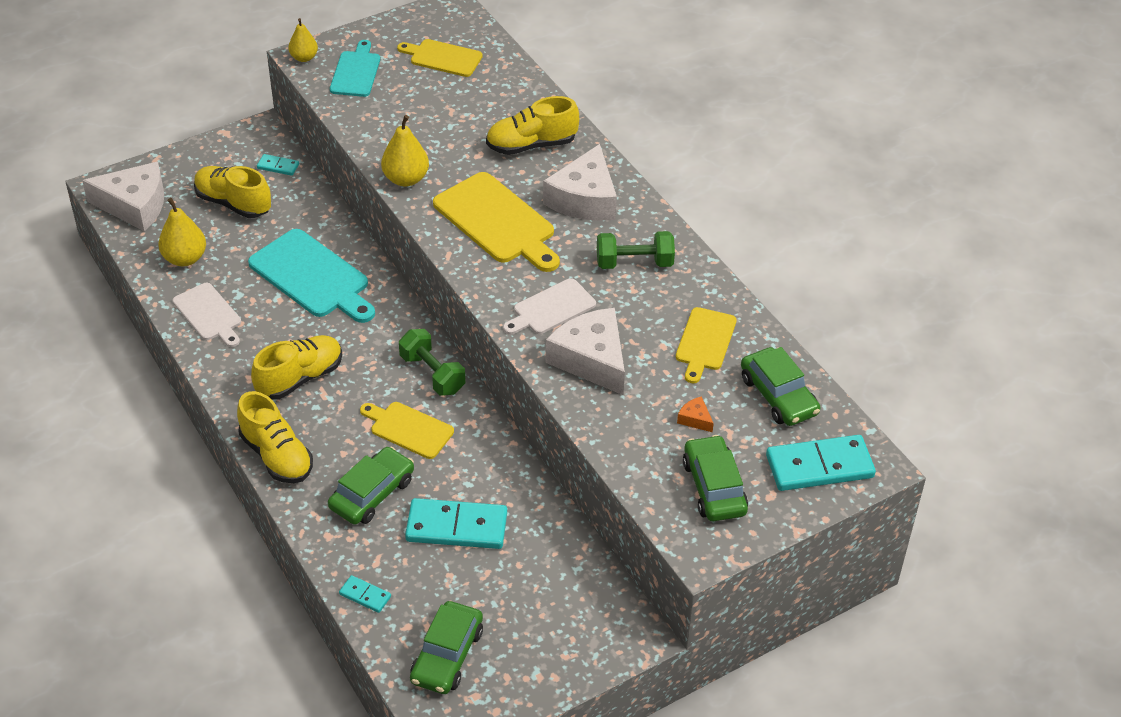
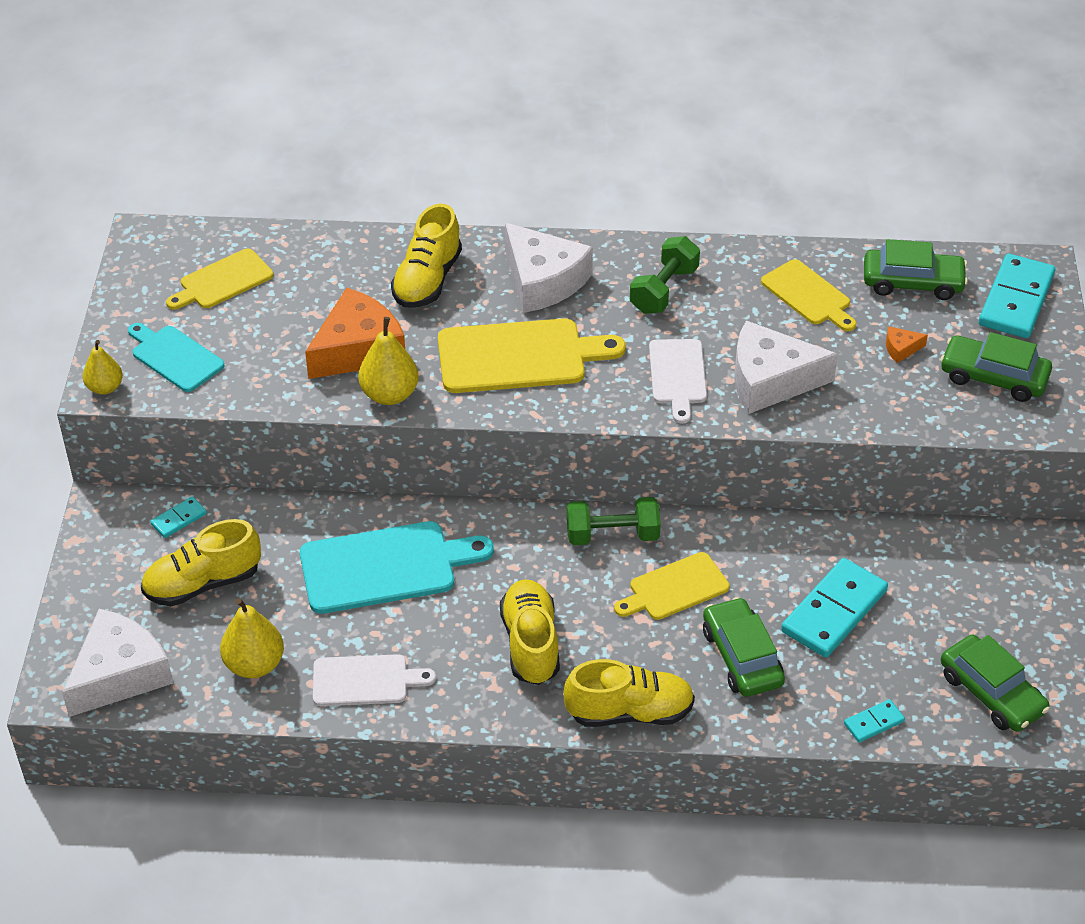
camera: 55 degrees left, 0 degrees up
(435, 145) = (358, 349): none -> orange cheese

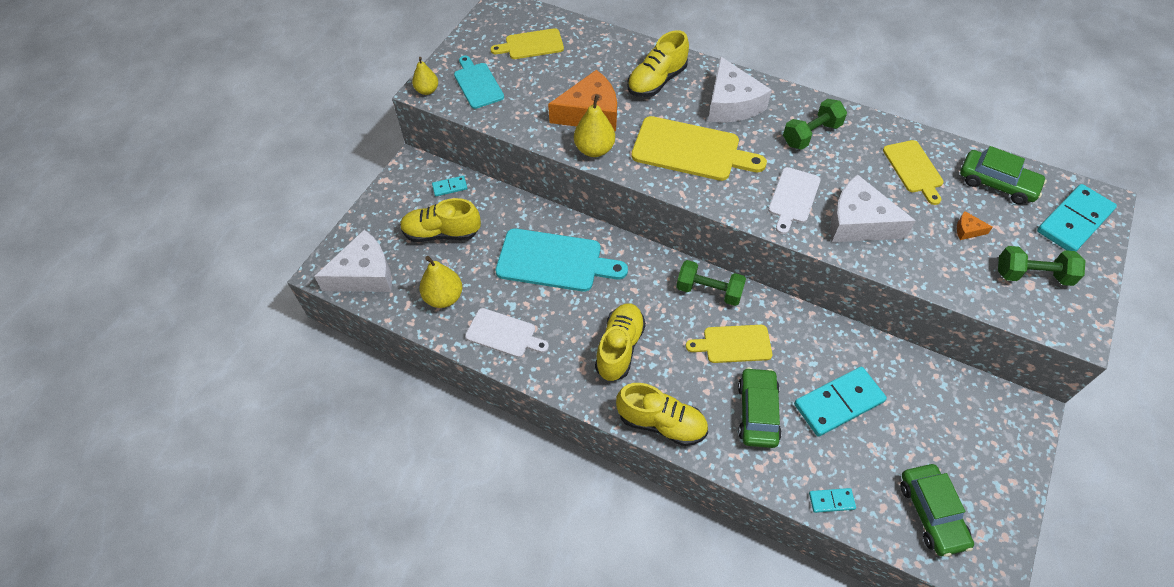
camera: 25 degrees right, 10 degrees up
(993, 377) = (1032, 275): green car -> green dumbbell

